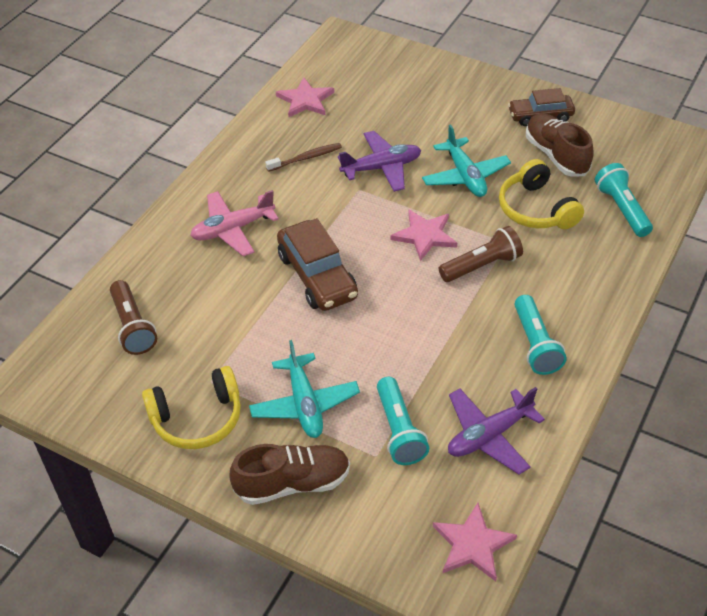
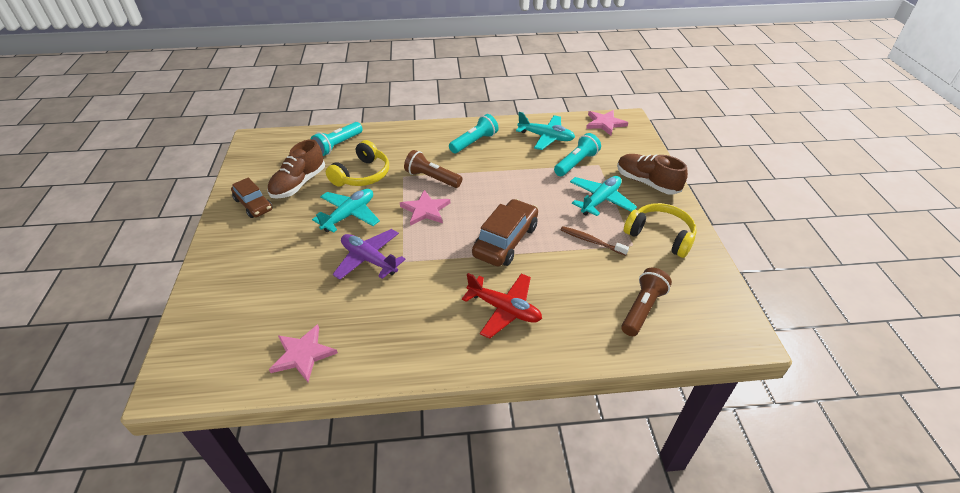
camera: 125 degrees left, 5 degrees down
(233, 229) = (504, 309): pink plane -> red plane
(306, 158) = (387, 310): brown toothbrush -> brown toothbrush (591, 241)
(489, 435) = (546, 137): purple plane -> turquoise plane

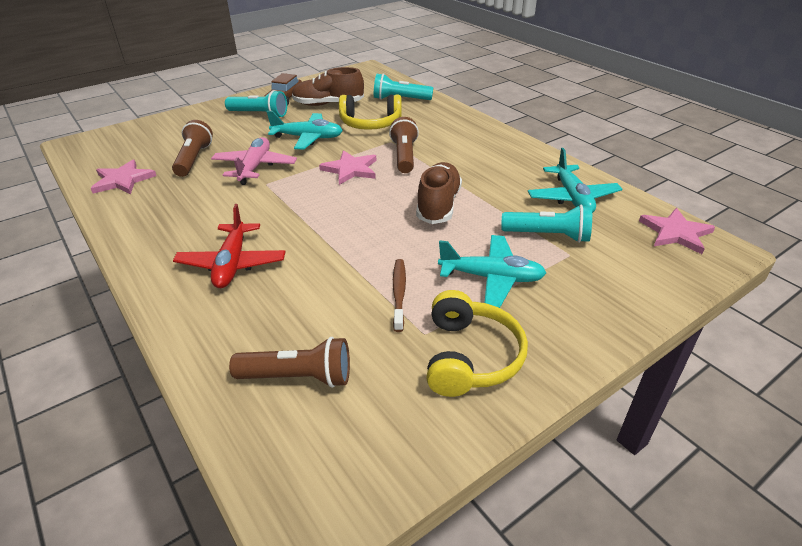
camera: 60 degrees right, 5 degrees down
(312, 294) = (194, 159): none -> brown flashlight
(369, 260) = (255, 167): purple plane -> pink plane
(474, 142) = (496, 157): turquoise flashlight -> turquoise flashlight (259, 114)
(505, 241) = (344, 230): brown car -> none
(647, 182) = (583, 310): brown shoe -> brown shoe (438, 205)

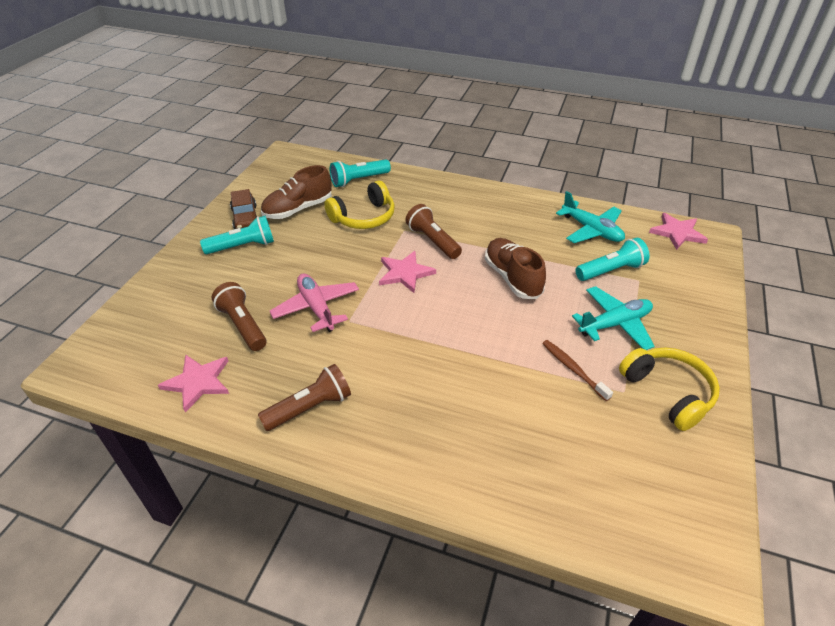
camera: 35 degrees left, 5 degrees up
(232, 264) = (422, 412): red plane -> none
(298, 377) = (588, 474): brown flashlight -> brown flashlight (310, 407)
(308, 138) = (326, 255): turquoise plane -> none

